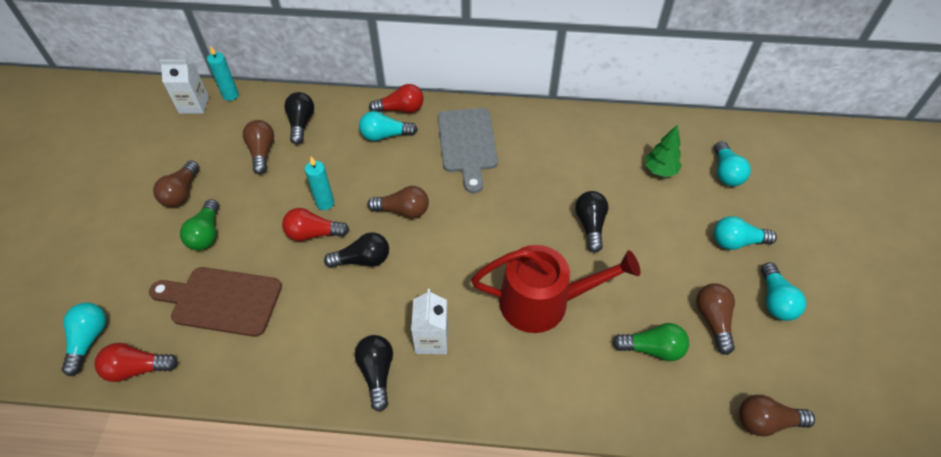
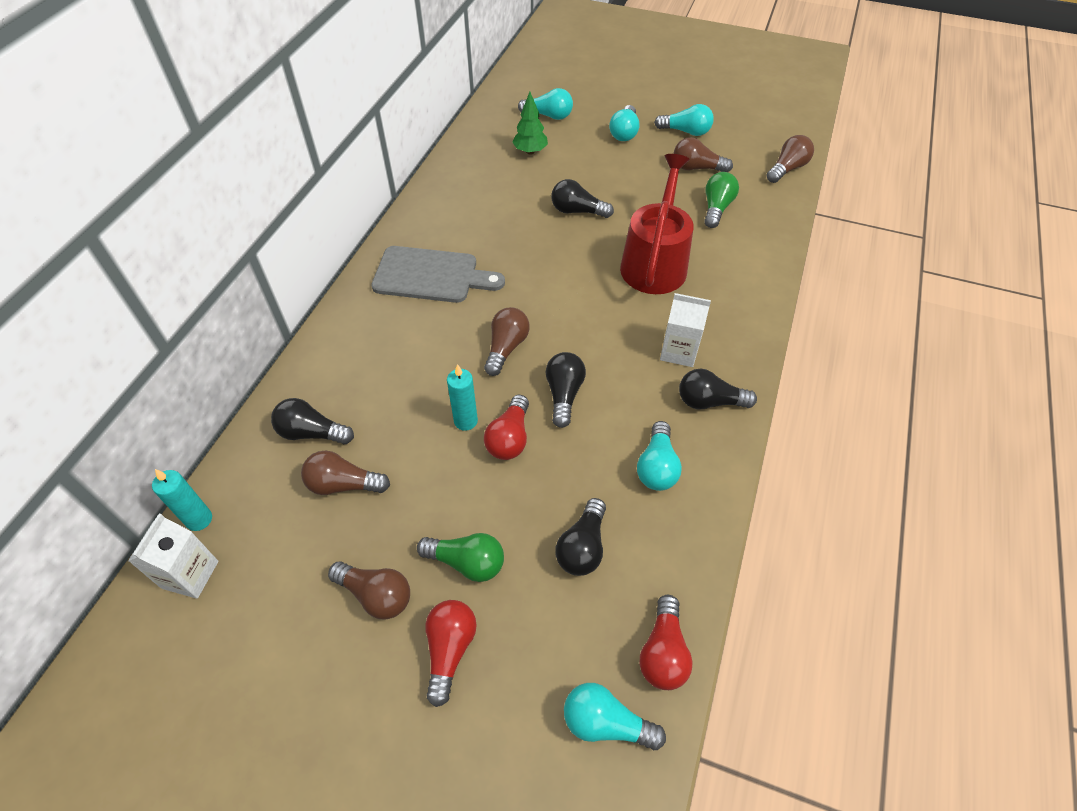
camera: 75 degrees left, 0 degrees up
(221, 300) = (582, 547): brown cutting board -> black light bulb
(385, 135) = (380, 346): turquoise light bulb -> turquoise light bulb (657, 467)
(401, 109) = (343, 324): red light bulb -> red light bulb (450, 650)
(766, 421) = (787, 169): brown light bulb -> brown light bulb turned 150 degrees counterclockwise

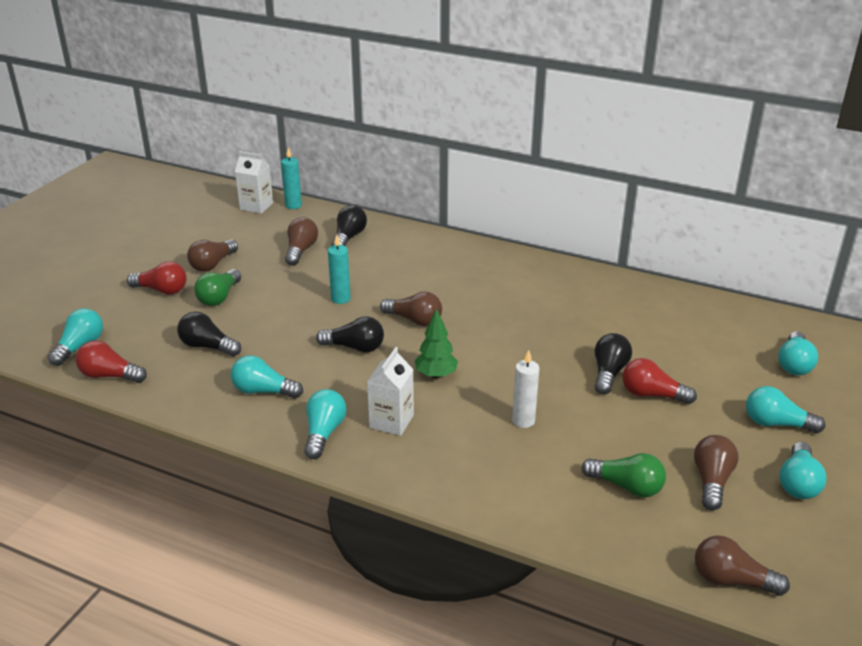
camera: 95 degrees right, 20 degrees down
(431, 275) = (508, 284): grey cutting board -> none
(509, 438) = (317, 318): red light bulb -> red light bulb (652, 395)
(530, 151) = (714, 347): green tree -> green tree (436, 375)
(655, 263) = (523, 421): red watering can -> white candle
(709, 401) = (324, 433): black light bulb -> turquoise light bulb
(787, 169) = (731, 580): brown light bulb -> brown light bulb turned 150 degrees clockwise

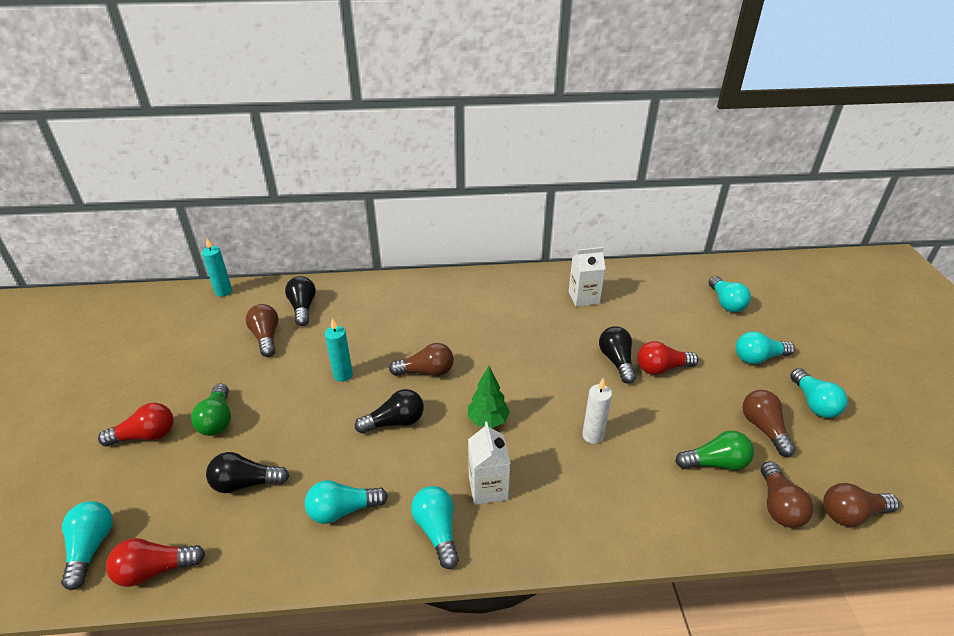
camera: 30 degrees left, 5 degrees up
(212, 264) = (183, 384): brown light bulb -> brown light bulb (778, 505)
(256, 206) = (185, 304): white carton -> white carton (583, 297)

